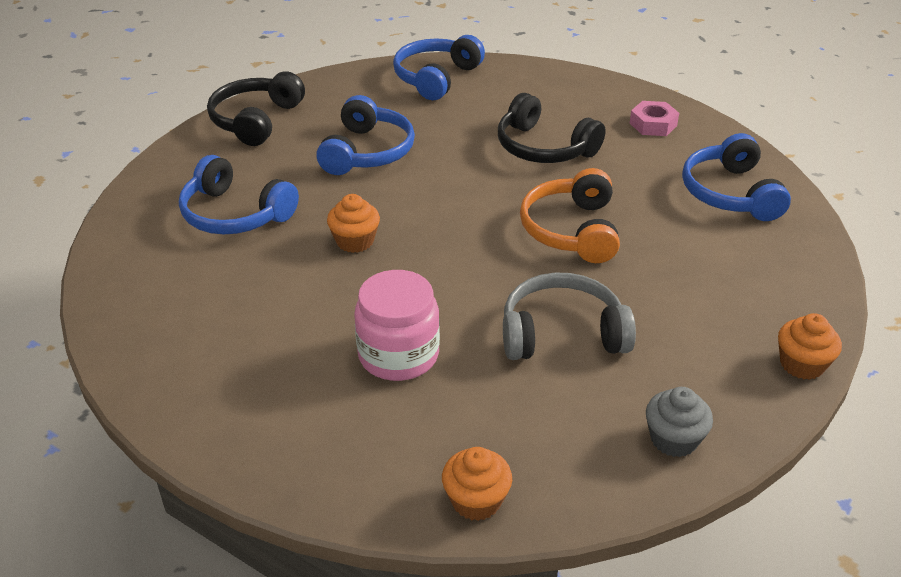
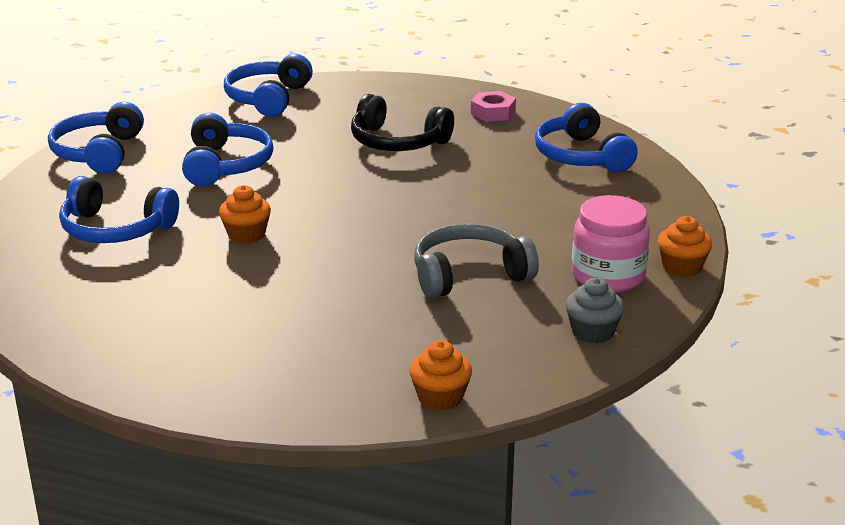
camera: 15 degrees left, 10 degrees down
(256, 120) = (99, 153): black headphones -> blue headphones
(398, 355) = (327, 311): pink jar -> pink jar (608, 276)
(572, 230) = (448, 200): orange headphones -> none

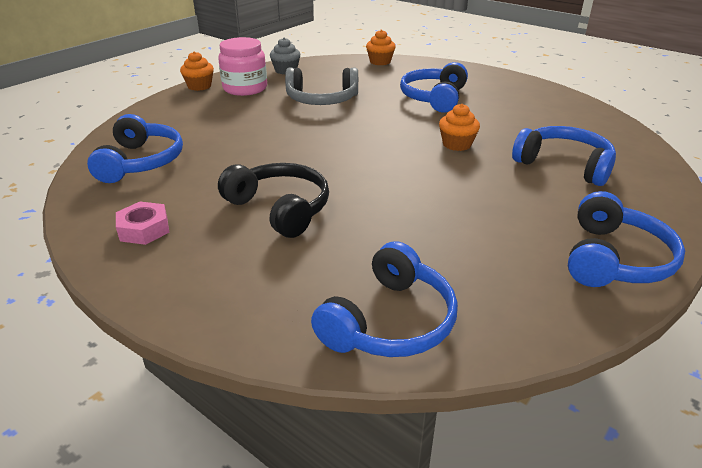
camera: 160 degrees left, 5 degrees up
(226, 165) = (465, 213): blue headphones -> blue headphones (434, 98)

